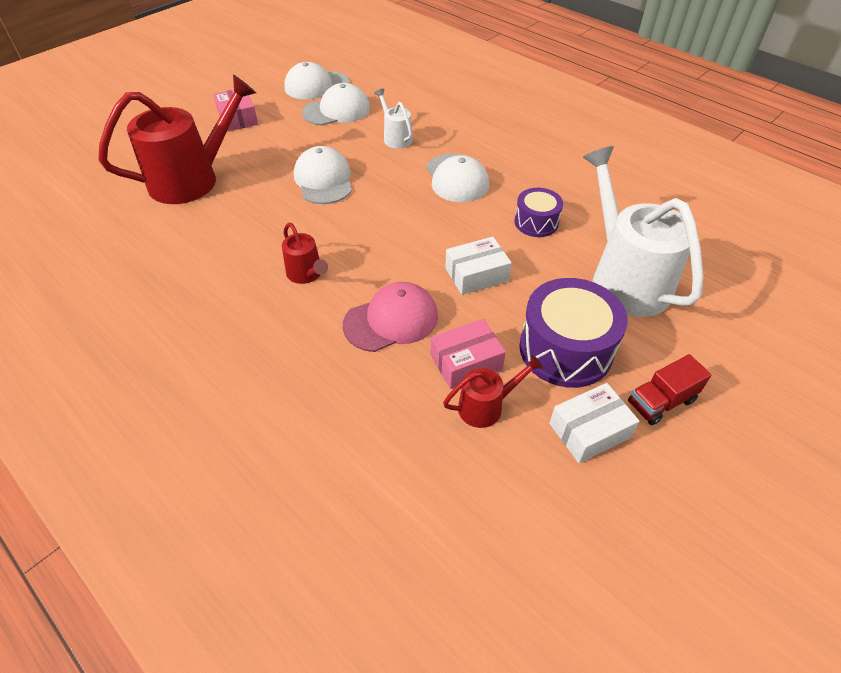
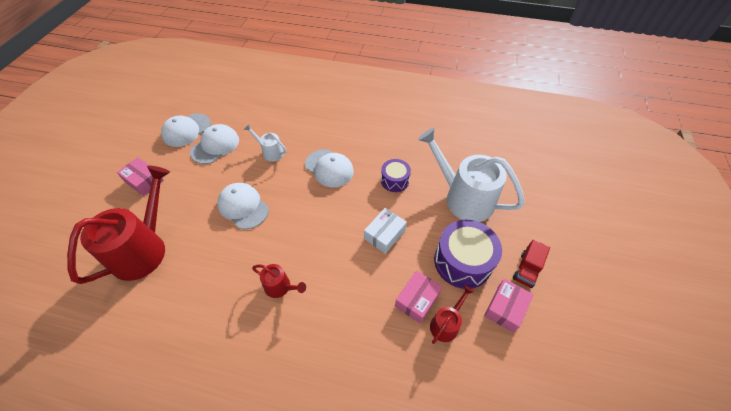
camera: 30 degrees left, 5 degrees up
(391, 320) = (356, 294): pink cap -> none
(589, 430) = (505, 308): white box -> pink box

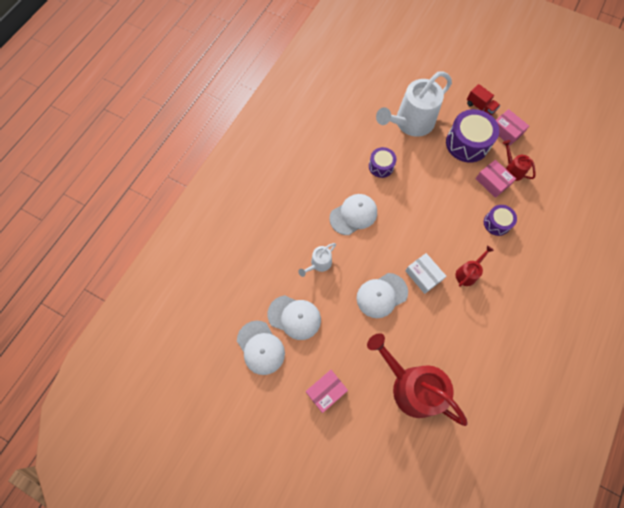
camera: 75 degrees left, 15 degrees up
(215, 146) = (294, 317): white cap -> white cap turned 150 degrees clockwise
(357, 313) = (496, 223): none -> purple drum
(384, 234) = (434, 188): white box -> white box (423, 275)

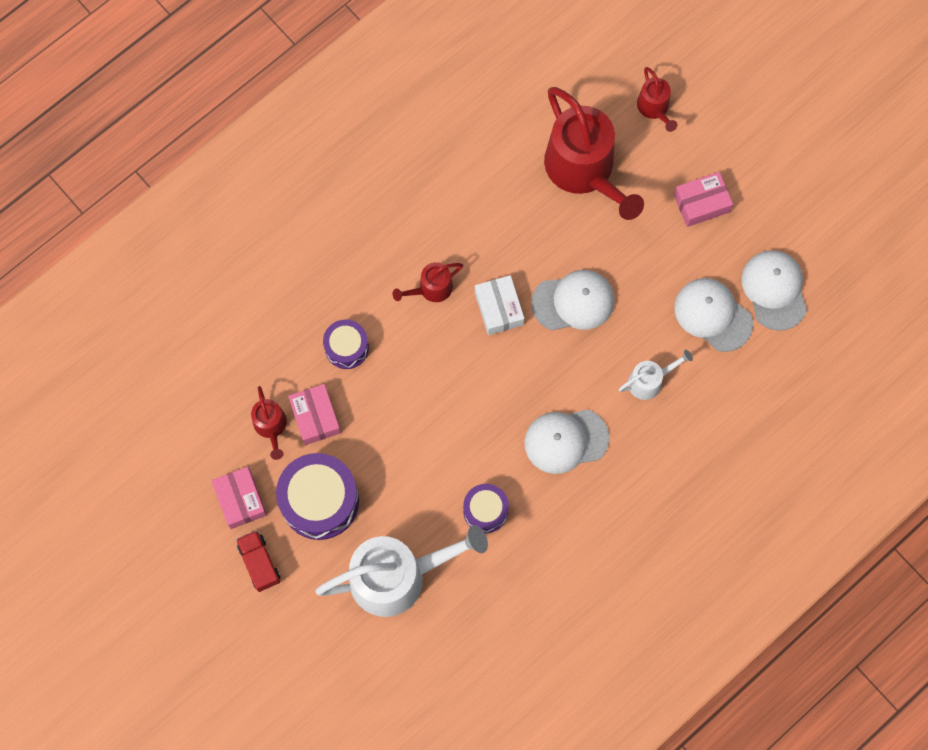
camera: 160 degrees left, 5 degrees up
(382, 453) = (654, 108): none -> red watering can

